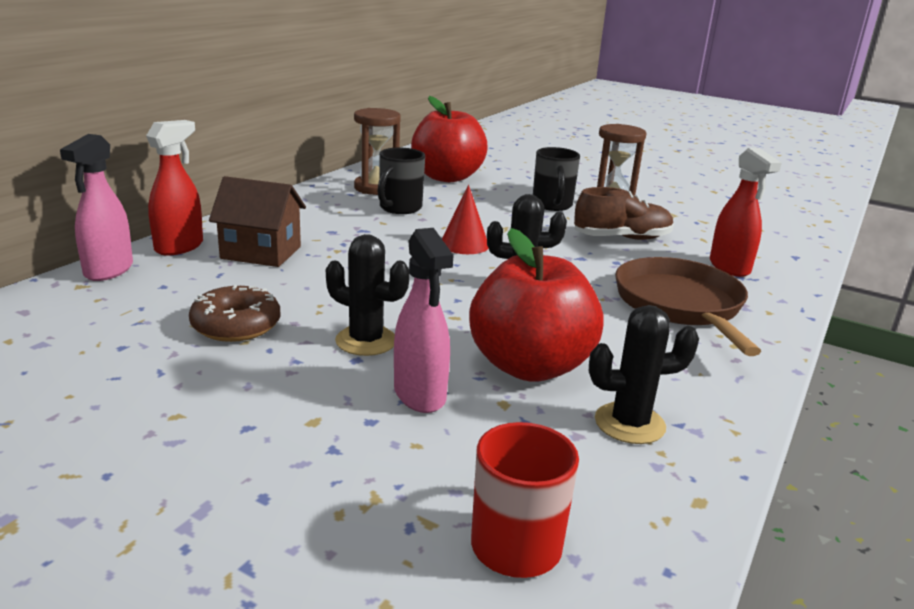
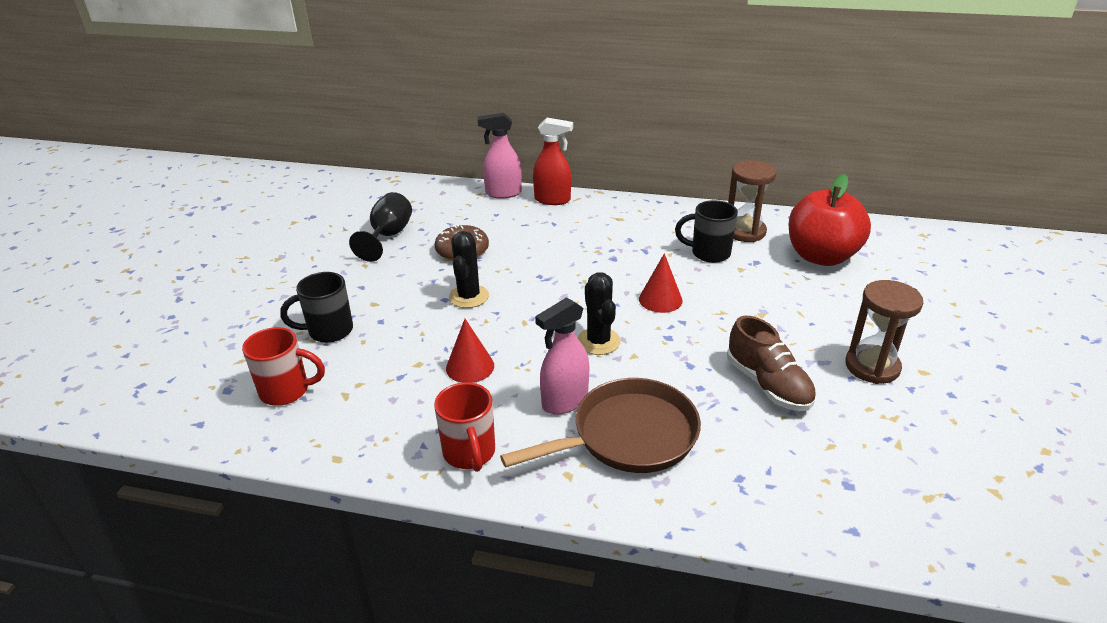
camera: 75 degrees right, 10 degrees up
(104, 379) = (388, 236): none -> black goblet
(261, 252) = (568, 226): brown house -> none
(420, 395) = (414, 331): pink spray bottle -> pink spray bottle (564, 401)
(530, 366) = (470, 367): red apple -> red cone
(552, 205) = (816, 328): black mug -> black mug (329, 331)
(629, 423) = (414, 421): black cactus -> none
(698, 394) = (469, 453): none -> red mug
(729, 267) = (758, 469): red spray bottle -> none

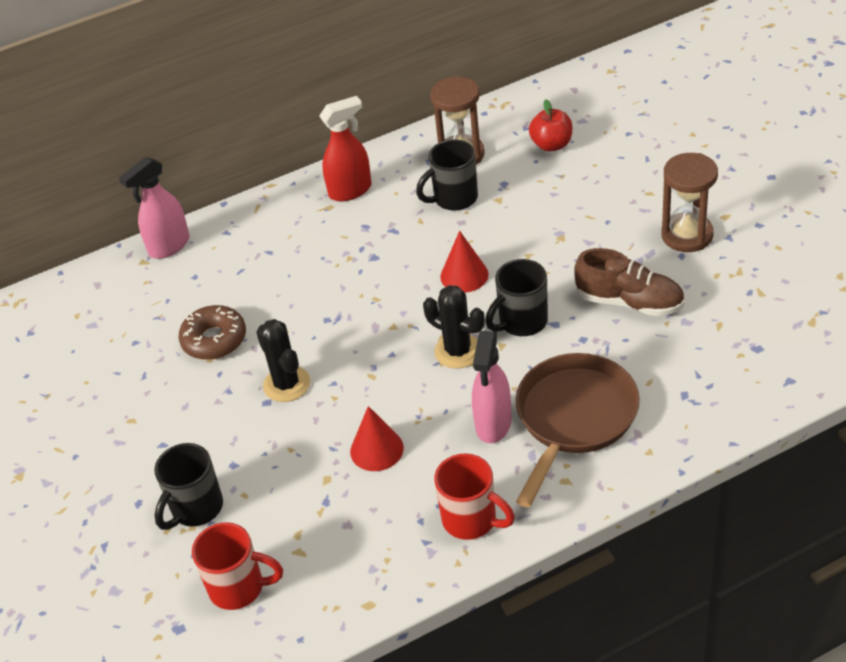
camera: 35 degrees left, 10 degrees up
(286, 391) = (239, 588): red mug -> red mug turned 45 degrees clockwise
(388, 236) = (110, 373): black goblet -> none
(553, 200) = (233, 223): red spray bottle -> red spray bottle (350, 190)
(666, 350) = (521, 322): none -> black mug
(821, 256) = (551, 145): red apple -> red apple, size x0.52

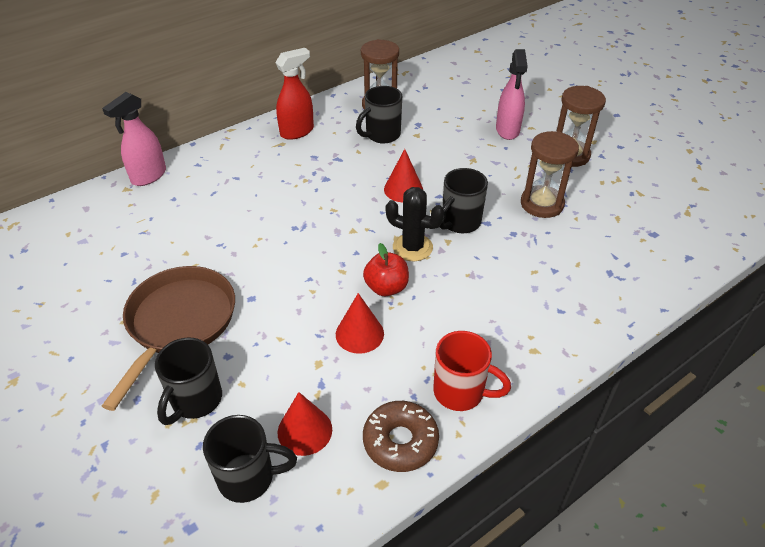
camera: 15 degrees left, 0 degrees up
(214, 340) = (197, 248): brown donut -> brown donut (400, 441)
(239, 588) = (248, 478): red mug -> black mug
(287, 384) = (267, 282): black cactus -> none
(301, 547) = (304, 430): none -> red cone
(493, 424) = (458, 305): pink spray bottle -> pink spray bottle (507, 130)
(551, 145) = (447, 97): red apple -> red apple (386, 287)
(573, 418) = (525, 297): brown pan -> brown pan (178, 323)
(629, 302) = (542, 204): brown shoe -> brown hourglass

